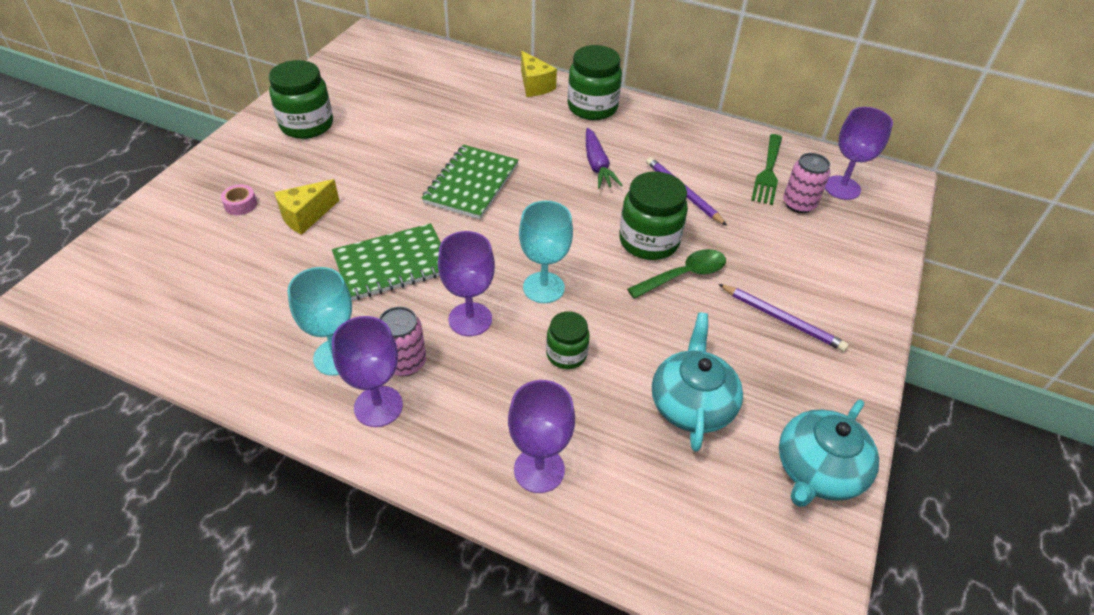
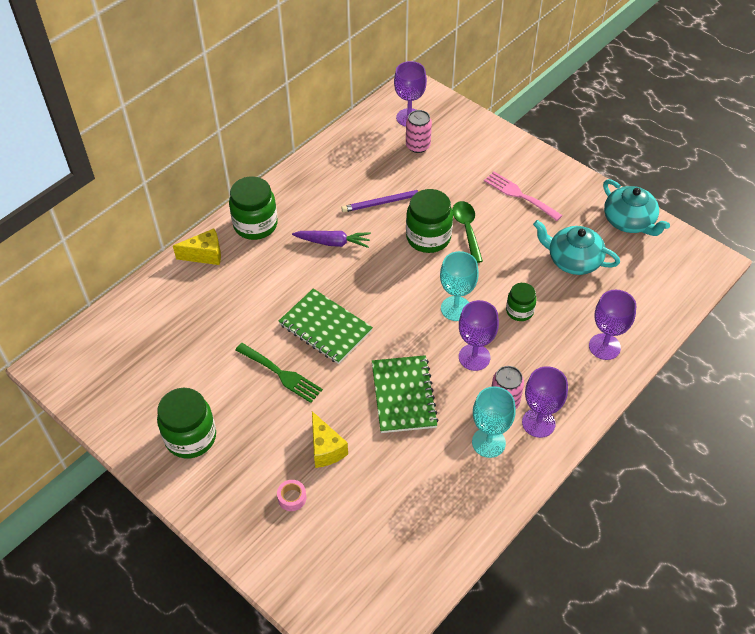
camera: 70 degrees left, 5 degrees up
(768, 172) = (378, 149): green fork -> green fork (281, 374)
(781, 319) = (519, 195): purple pencil -> pink fork

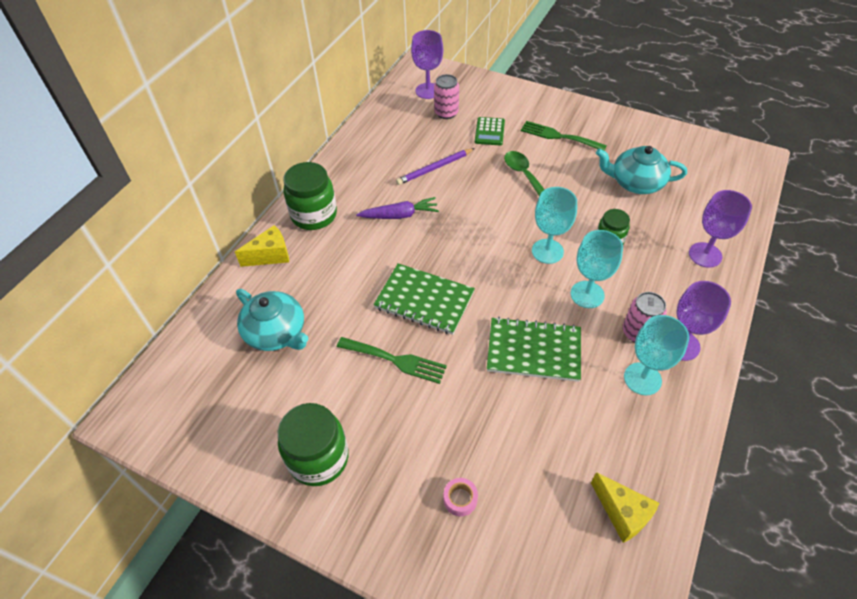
camera: 15 degrees left, 0 degrees up
(326, 449) = (476, 431): yellow cheese -> yellow cheese (622, 513)
(403, 395) = (533, 351): green notebook -> green notebook turned 60 degrees counterclockwise
(428, 237) = (491, 191): green jar -> none
(452, 175) = (489, 132): none -> green calculator
(474, 357) = (587, 294): purple goblet -> turquoise goblet
(519, 195) = (558, 136): pink fork -> green fork
(629, 221) = (668, 139): turquoise teapot -> turquoise teapot (276, 332)

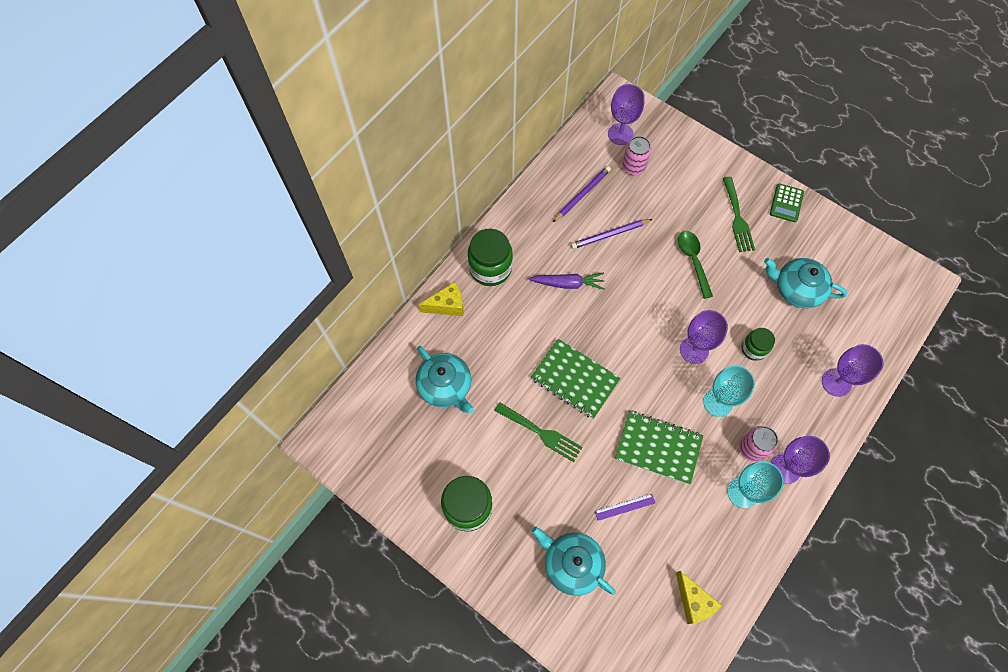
camera: 10 degrees right, 15 degrees up
(400, 141) = (582, 195): none -> purple pencil
(460, 499) = (571, 564): pink tape -> turquoise teapot
(489, 132) = (671, 199): green calculator -> green calculator (786, 203)
(510, 420) = (625, 507): none -> purple ruler
(547, 251) = (694, 350): turquoise goblet -> purple goblet
(558, 136) = (737, 218): green fork -> green fork turned 135 degrees counterclockwise

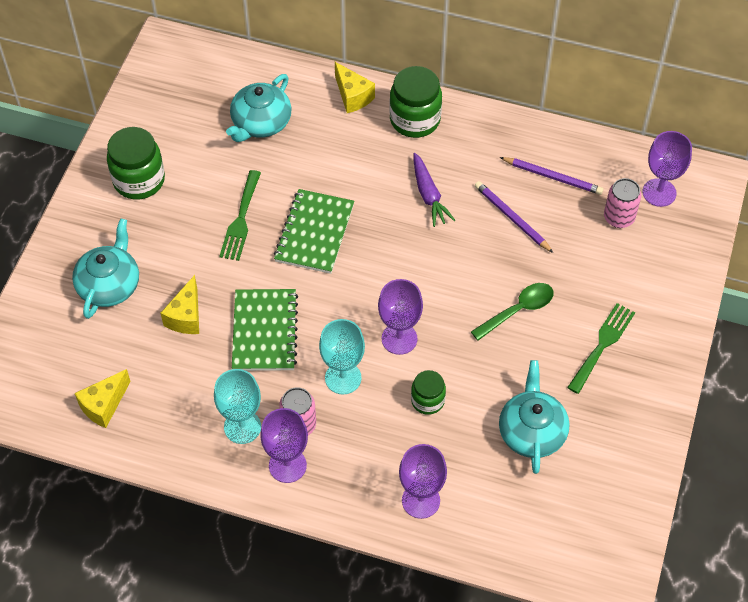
camera: 70 degrees right, 10 degrees down
(625, 507) = (186, 316): purple ruler -> yellow cheese
(737, 218) = (602, 344): green fork -> green fork turned 150 degrees clockwise
(786, 203) = (653, 395): green calculator -> none

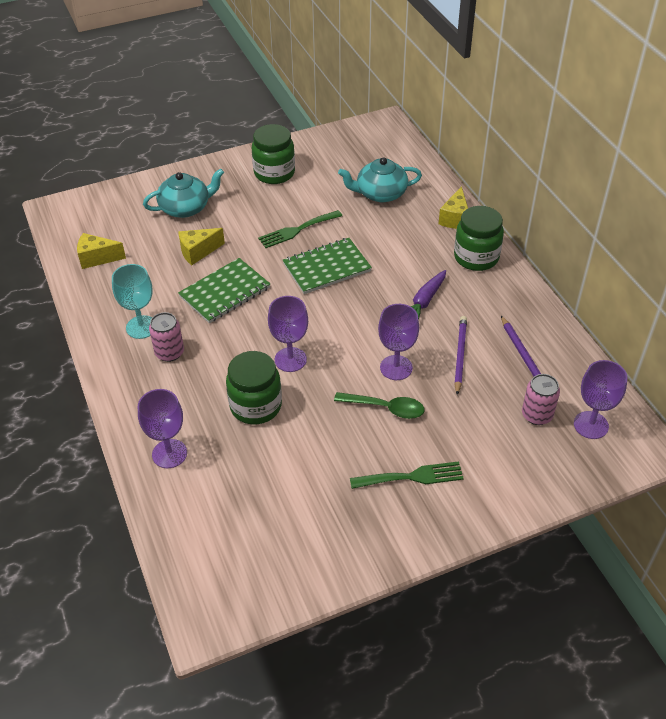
camera: 50 degrees right, 10 degrees down
(287, 465) = (132, 367): purple goblet -> purple goblet (396, 368)
(343, 378) = (228, 351): turquoise goblet -> none
(427, 400) = (256, 406): green jar -> green jar, size x1.70
(532, 431) = (290, 481): turquoise teapot -> none

